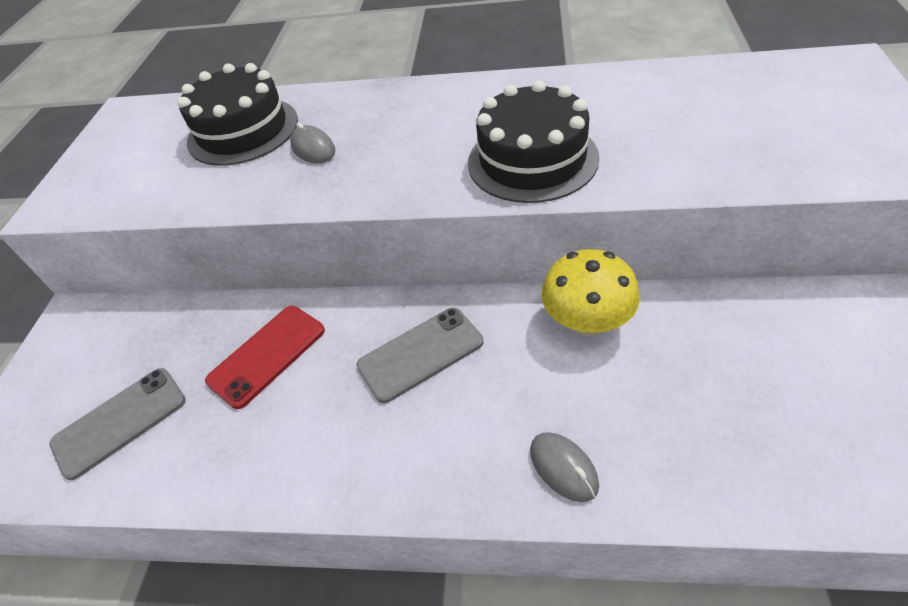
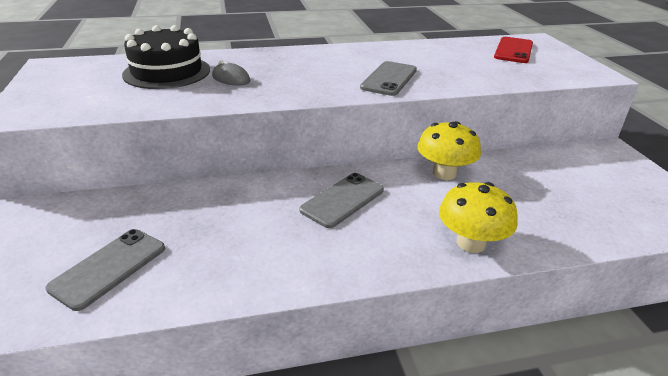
camera: 25 degrees left, 15 degrees down
(267, 355) = (223, 214): red phone -> red phone (514, 50)
(532, 160) = (389, 79): black cake -> grey phone
(563, 468) = (471, 243): grey mouse -> yellow mushroom

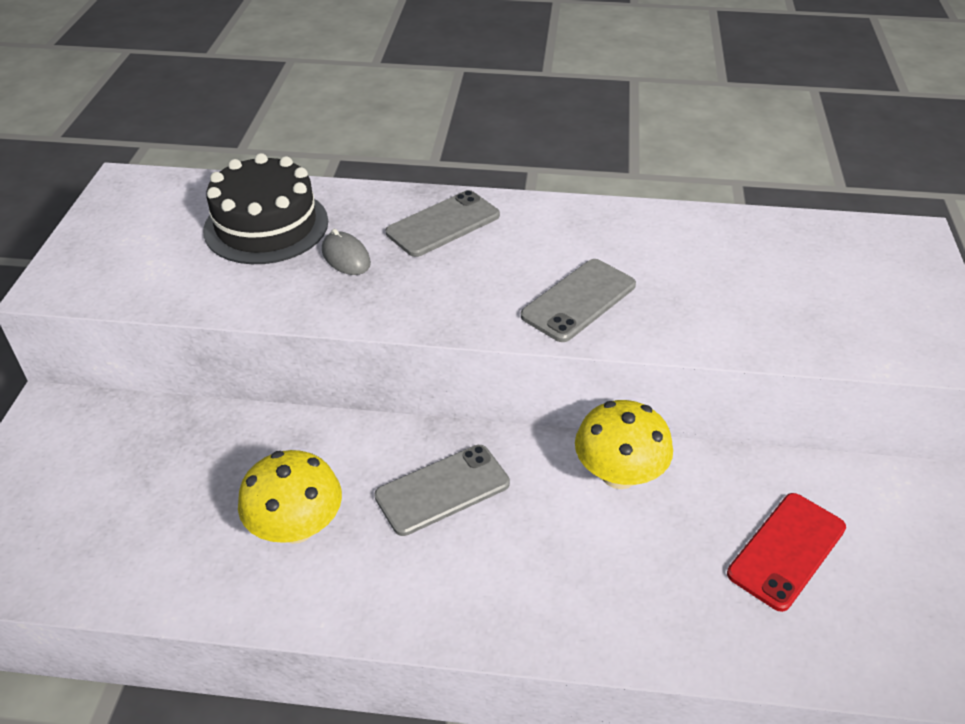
camera: 20 degrees right, 10 degrees up
(109, 268) = (115, 528): grey phone -> grey phone (443, 224)
(471, 243) = (580, 614): yellow mushroom -> yellow mushroom (296, 527)
(514, 50) = (843, 262): red phone -> red phone (787, 551)

